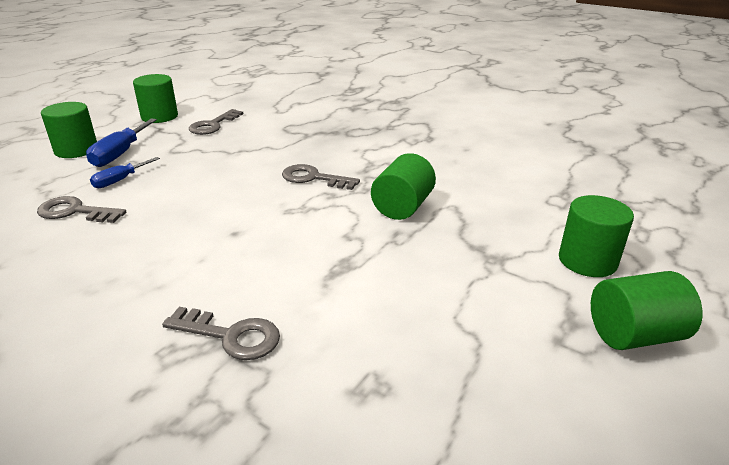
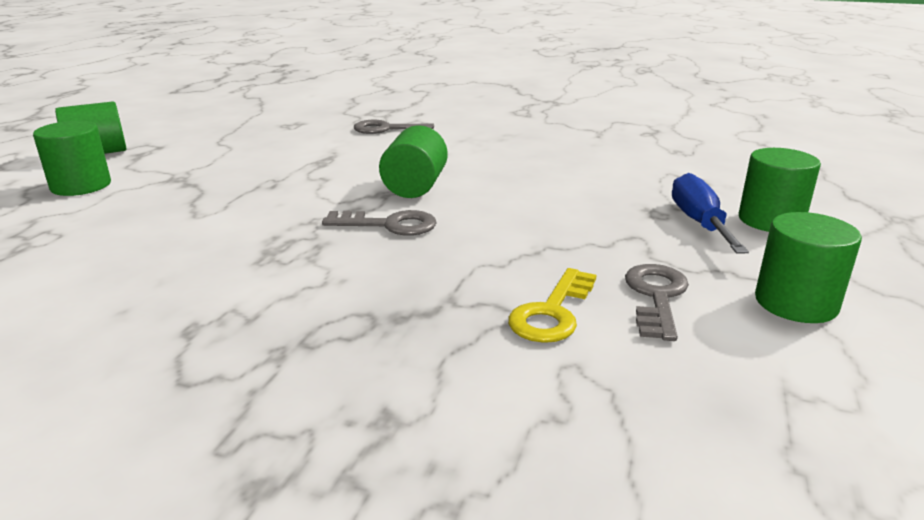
camera: 165 degrees right, 5 degrees down
(75, 212) = (614, 166): grey key -> none
(120, 180) = (629, 194): blue screwdriver -> none
(266, 125) = (552, 312): none -> yellow key
(402, 207) = (263, 207): green cylinder -> green cylinder (415, 187)

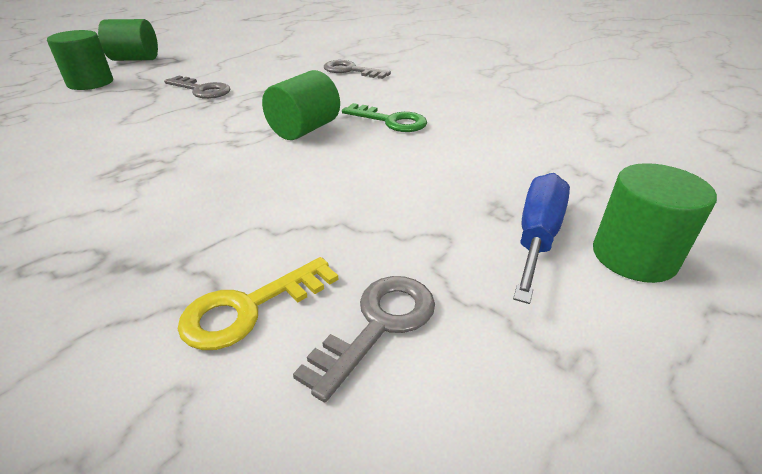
camera: 25 degrees right, 10 degrees up
(389, 225) = (237, 163): grey key -> grey key (201, 90)
(487, 166) = (390, 121): none -> green key
(795, 303) = (544, 399): green cylinder -> none

